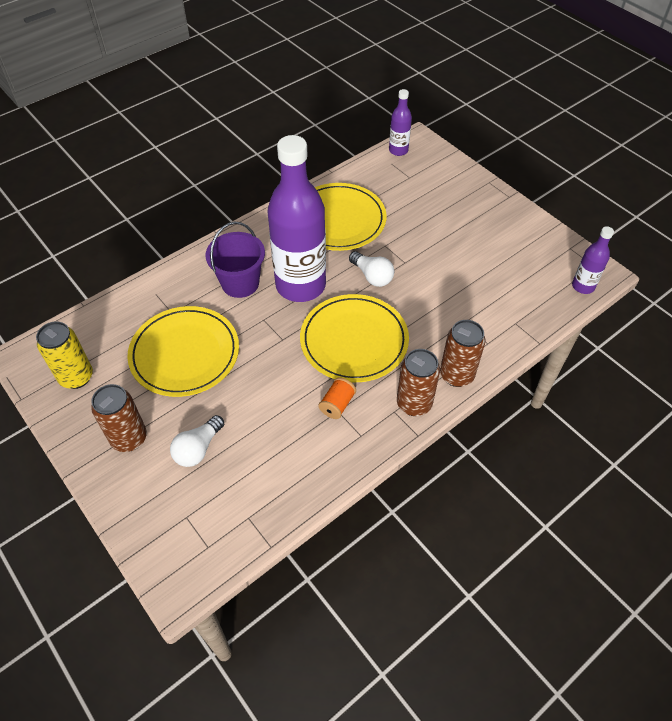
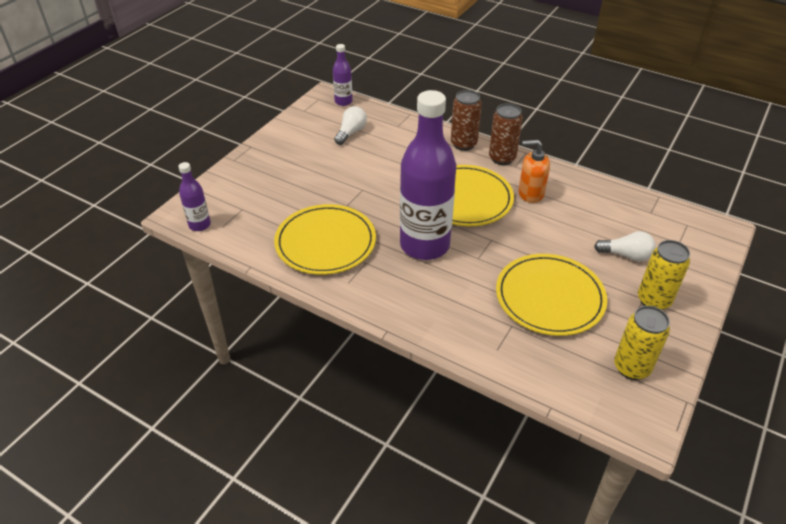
camera: 110 degrees left, 10 degrees down
(129, 438) = (653, 300): brown can -> yellow can
(240, 283) = (445, 287): purple bucket -> none
(337, 404) = (530, 193): orange spool -> orange soap dispenser
(372, 276) = (389, 204): white light bulb -> white light bulb (351, 133)

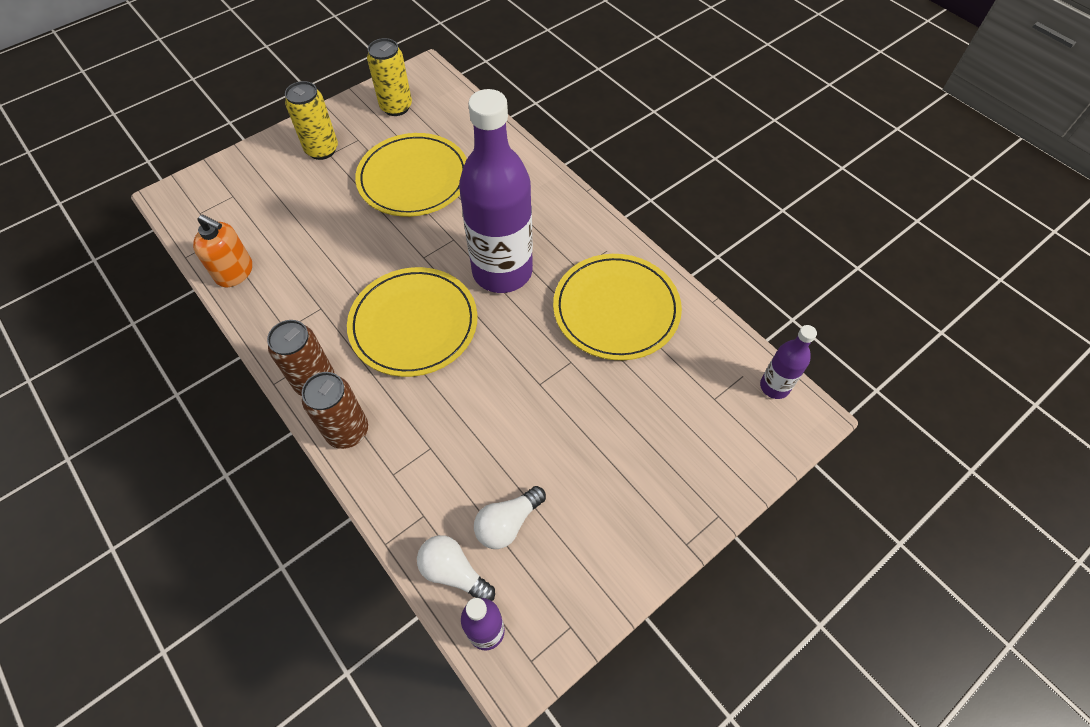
camera: 160 degrees left, 15 degrees up
(530, 193) = (328, 307): orange soap dispenser -> orange soap dispenser (235, 272)
(626, 255) = (300, 198): white light bulb -> white light bulb (454, 572)

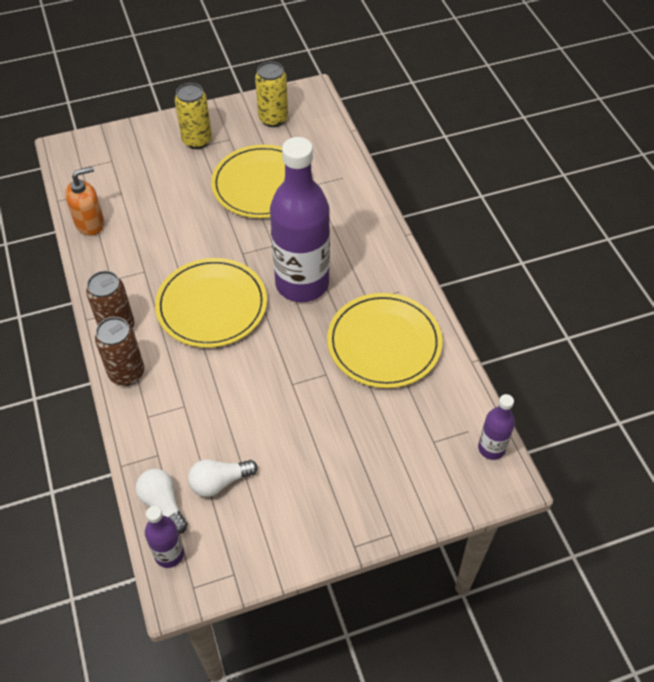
camera: 20 degrees right, 5 degrees down
(235, 272) = (90, 223): orange soap dispenser -> orange soap dispenser turned 75 degrees counterclockwise

